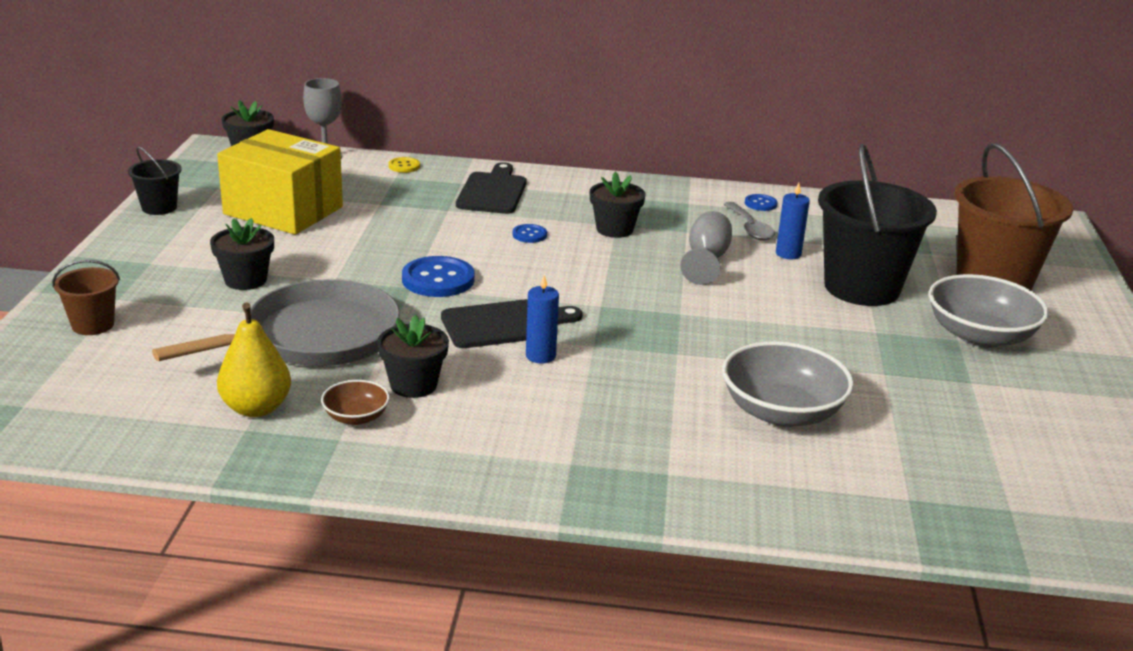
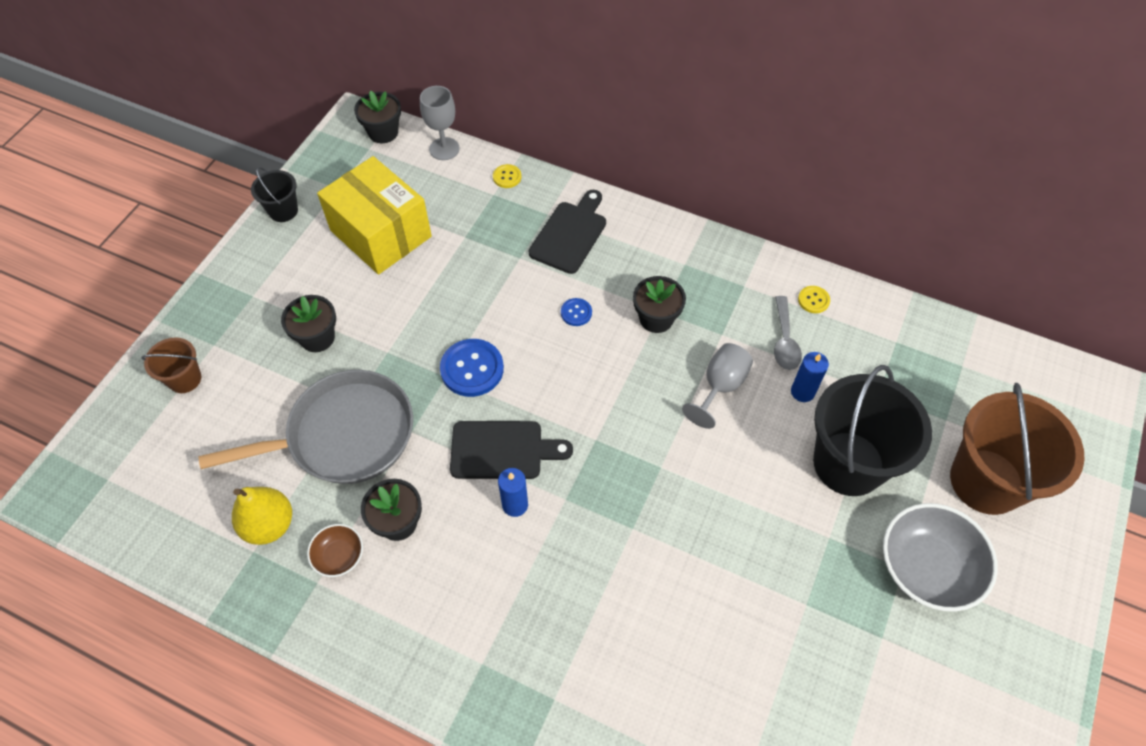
camera: 20 degrees right, 30 degrees up
(760, 204) = (813, 300): blue button -> yellow button
(781, 412) = (687, 639): grey bowl -> none

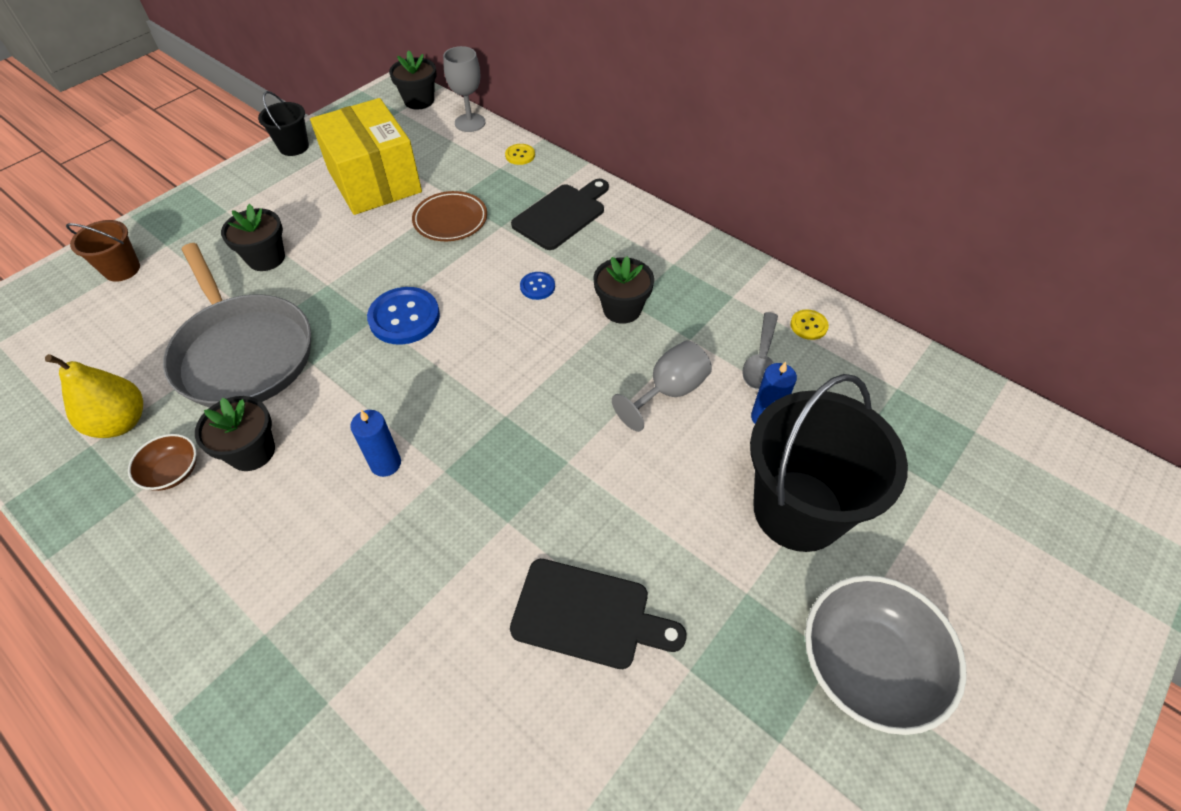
camera: 15 degrees right, 5 degrees down
(344, 435) = (243, 353): grey pan -> grey pan turned 60 degrees clockwise
(471, 261) = (450, 220): none -> brown plate
(502, 450) = (398, 404): black cutting board -> black cutting board (588, 615)
(986, 481) = (976, 574): brown bucket -> none

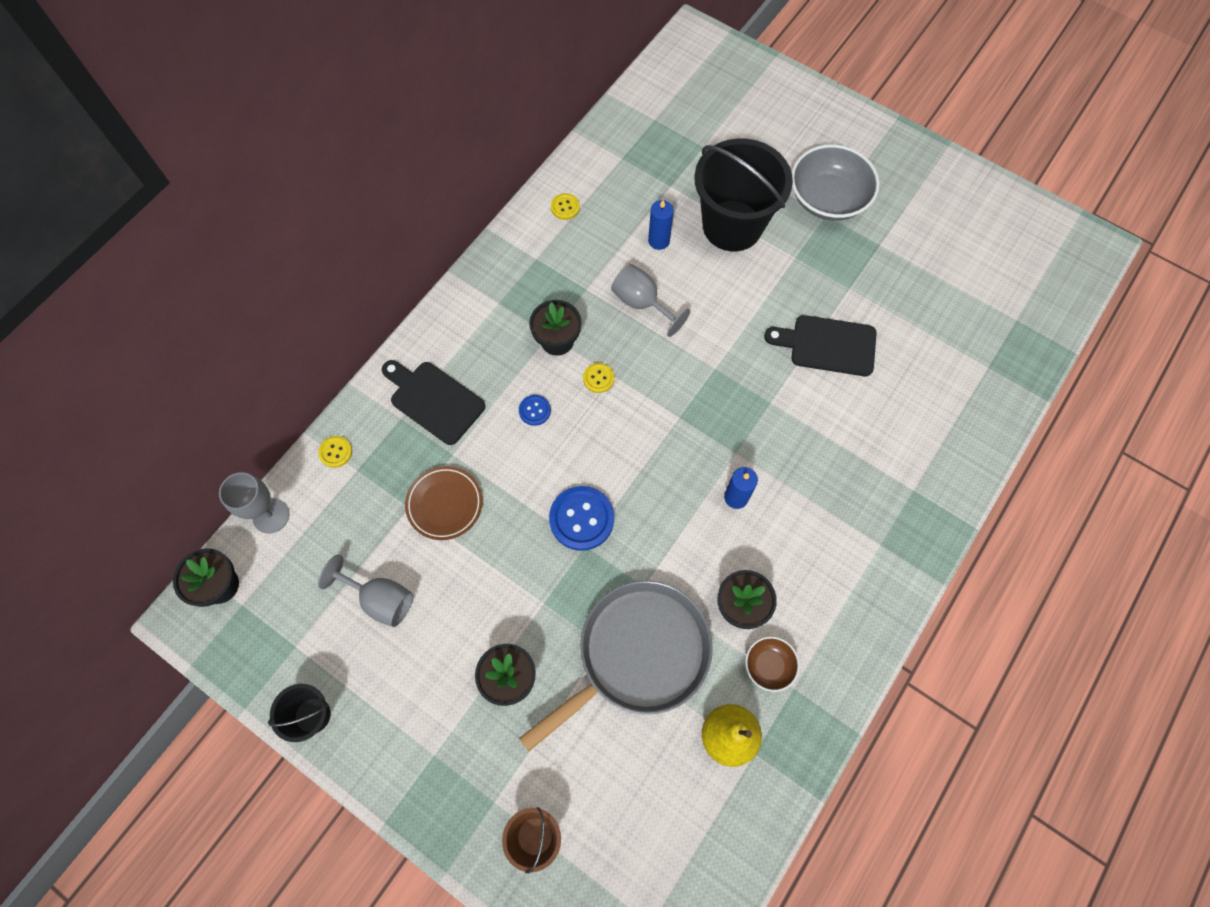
camera: 95 degrees left, 15 degrees up
(374, 181) = (380, 599): yellow box -> grey goblet
(568, 342) = (598, 378): none -> yellow button
(588, 615) = (827, 345): black cutting board -> black cutting board turned 90 degrees counterclockwise
(761, 360) = (604, 241): grey spoon -> none

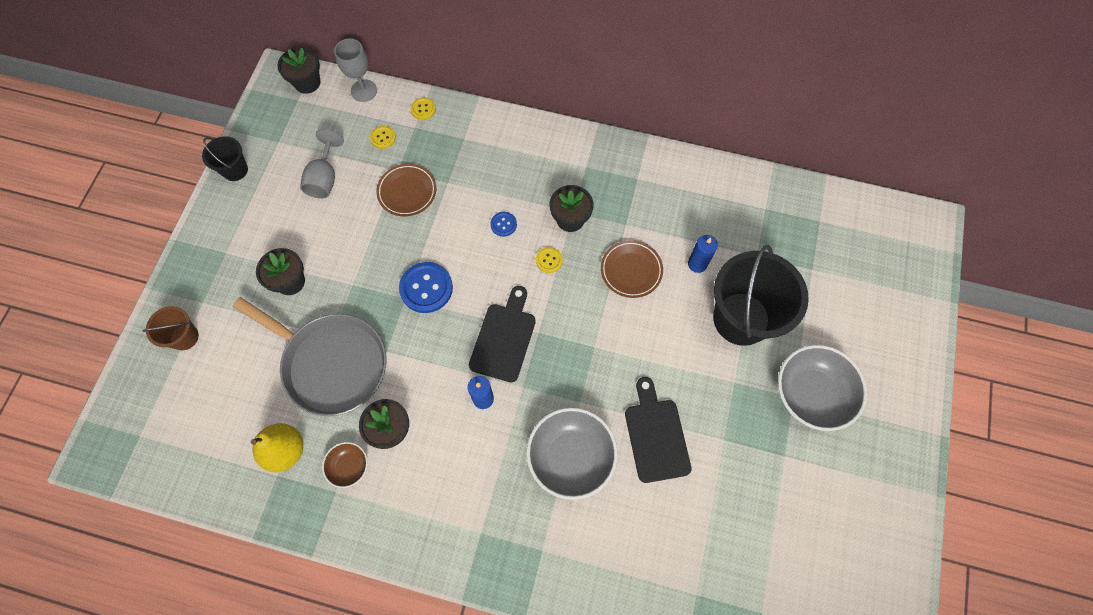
camera: 70 degrees right, 0 degrees up
(434, 400) = (486, 154): black cutting board -> black cutting board (504, 338)
(565, 207) = (695, 182): yellow button -> yellow button (383, 138)
(642, 303) = (631, 270): grey goblet -> brown plate
(826, 431) = (571, 457): none -> grey bowl

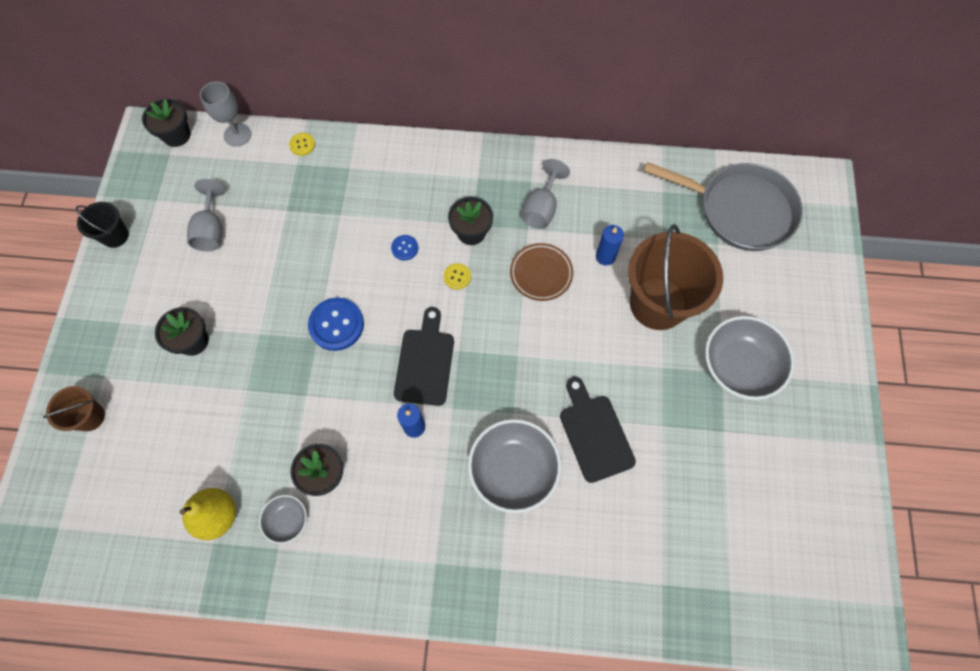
camera: 10 degrees left, 0 degrees up
(331, 364) = (251, 418): grey pan -> grey pan (740, 210)
(348, 466) = (287, 520): brown bowl -> grey bowl
(383, 138) = (265, 180): yellow button -> none
(407, 192) = (300, 230): brown plate -> none
(643, 206) = (541, 208): none -> grey goblet
(741, 318) = (658, 303): black bucket -> brown bucket

